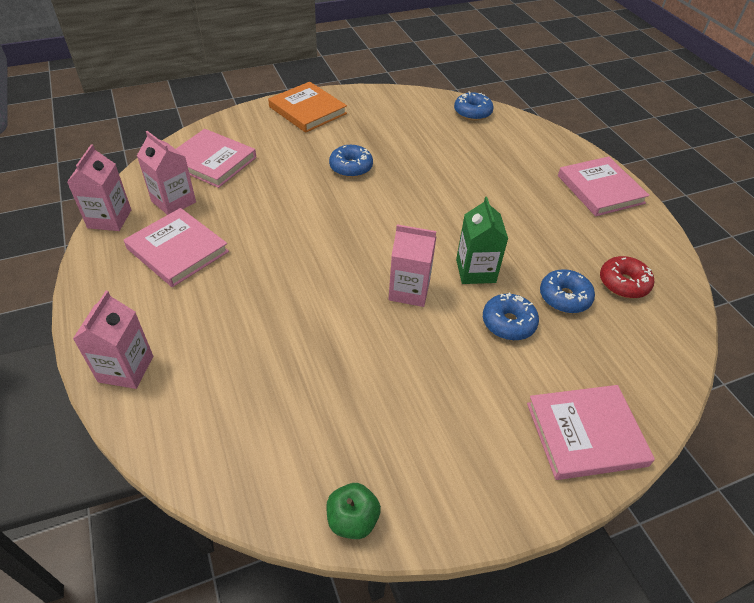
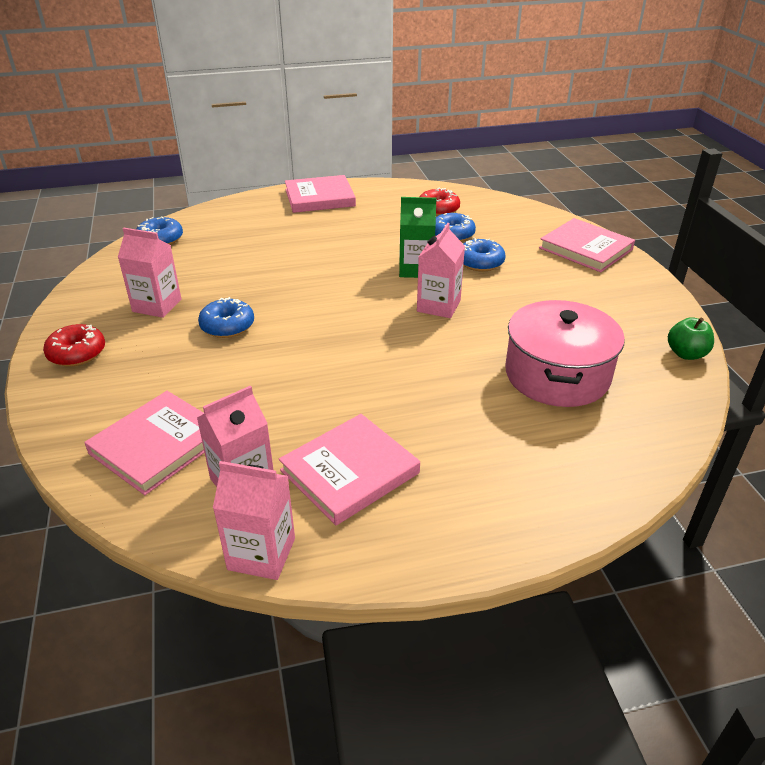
camera: 80 degrees left, 10 degrees down
(126, 369) = (552, 504): pink carton -> pink carton (157, 305)
(301, 383) = (557, 375): none -> pink pot
(307, 110) = (77, 353): orange book -> red donut
(585, 434) = (585, 249): pink book -> pink book turned 45 degrees counterclockwise

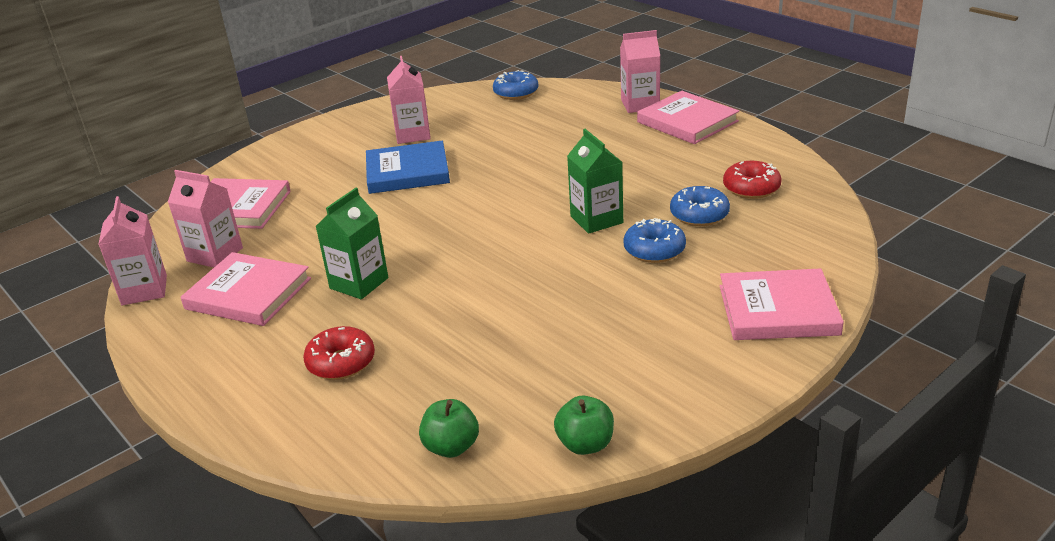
camera: 65 degrees right, 5 degrees down
(77, 353) = (325, 136): red donut -> red donut (341, 362)
(227, 326) = (407, 172): blue donut -> blue book
(397, 399) = (359, 283): none -> green carton
(438, 306) = (535, 254): pink carton -> pink carton (640, 104)
(557, 375) = (464, 360): pink pot -> none
(585, 249) = (778, 310): pink book -> pink book turned 75 degrees clockwise
(663, 409) = (451, 447): none -> green apple

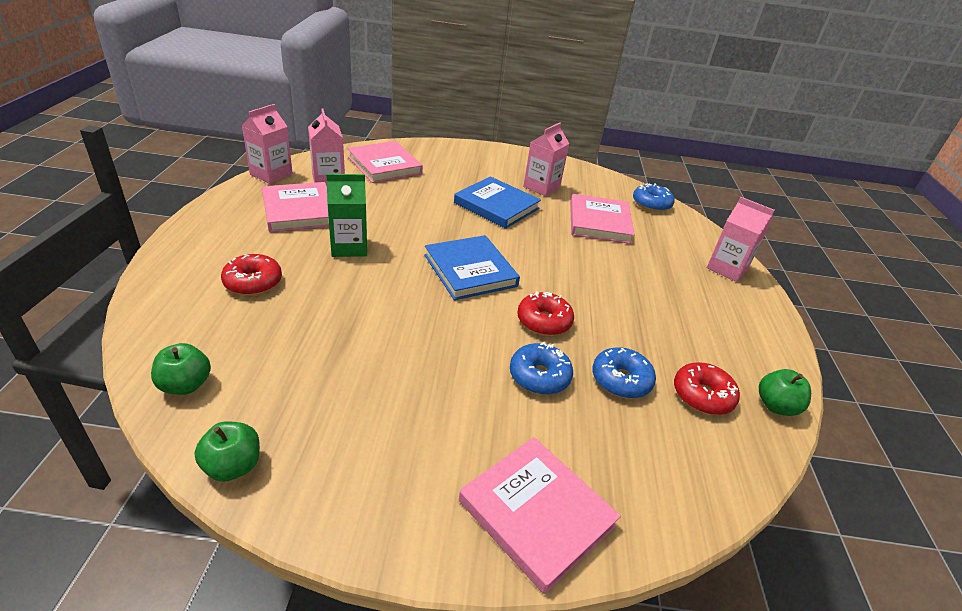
camera: 40 degrees right, 5 degrees up
(485, 228) = (470, 270): none -> blue book
(596, 219) = (544, 321): green carton -> red donut
(687, 122) = (742, 306): pink book -> pink book (599, 222)
(791, 164) = (776, 406): none -> green apple

